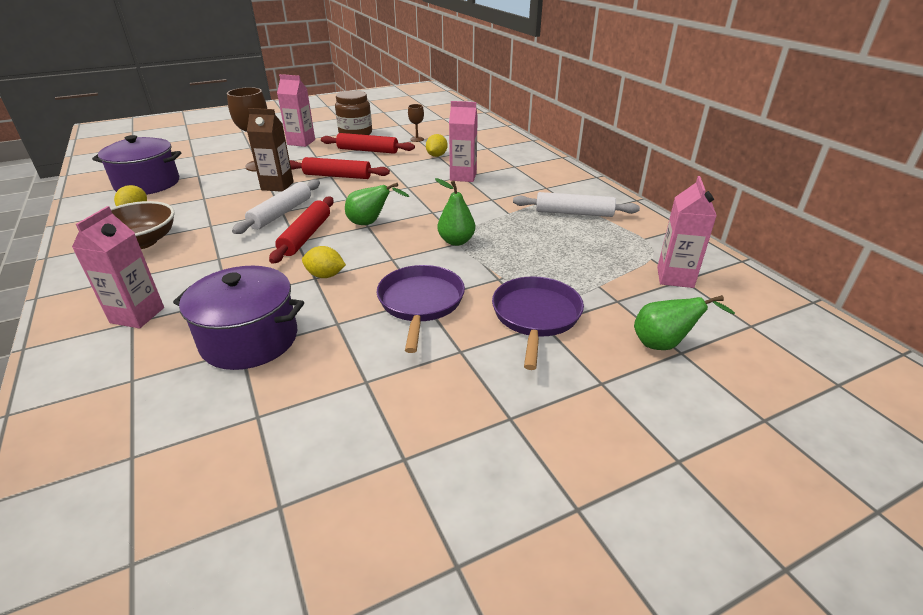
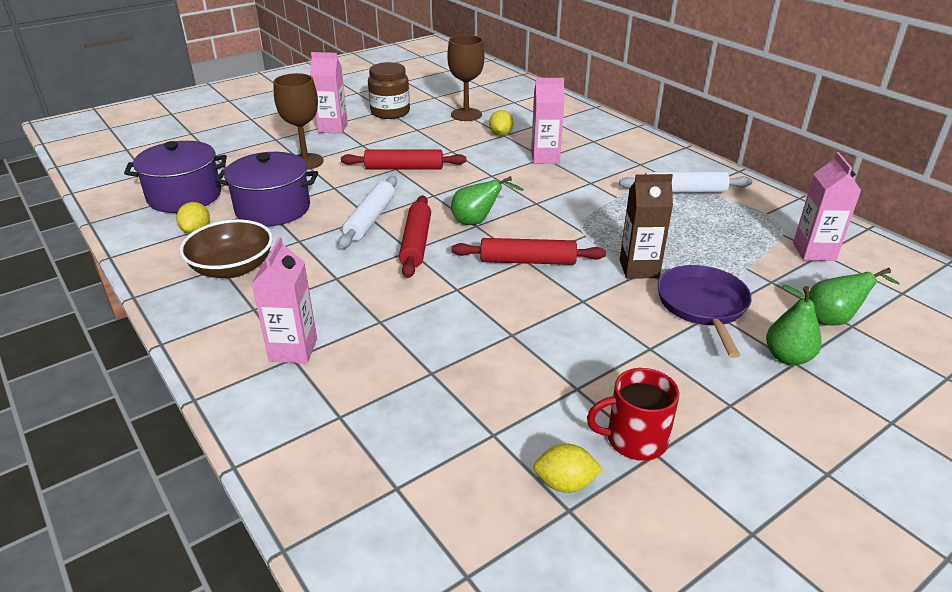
camera: 10 degrees left, 0 degrees up
(249, 339) = (433, 361): purple pot -> purple pot (273, 209)
(277, 186) = (343, 186): brown carton -> brown carton (639, 269)
(325, 275) = (467, 285): yellow lemon -> yellow lemon (565, 483)
(368, 150) = (418, 133): red rolling pin -> red rolling pin (527, 261)
(391, 441) = (634, 440): none -> red mug
(417, 139) = (466, 115): brown goblet -> brown goblet, size x1.96
(420, 303) = (583, 304): purple pan -> none
(456, 241) = (580, 234): green pear -> green pear (787, 357)

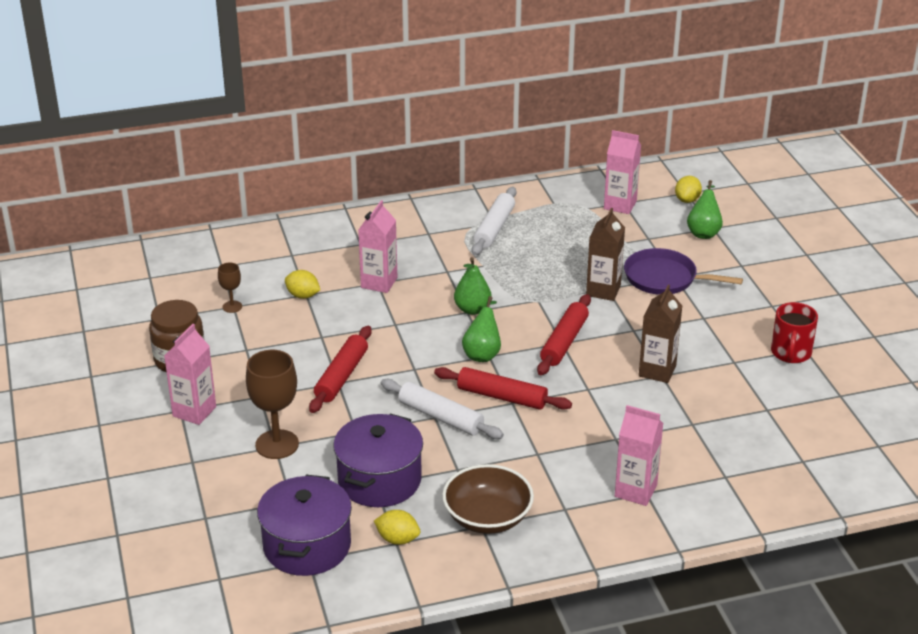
camera: 70 degrees left, 0 degrees up
(466, 115) = (232, 307): brown goblet -> brown goblet, size x0.51
(517, 330) = (657, 371): none -> brown carton
(565, 483) = (819, 391): yellow lemon -> yellow lemon (687, 200)
(787, 357) = (735, 266): green pear -> green pear (472, 309)

